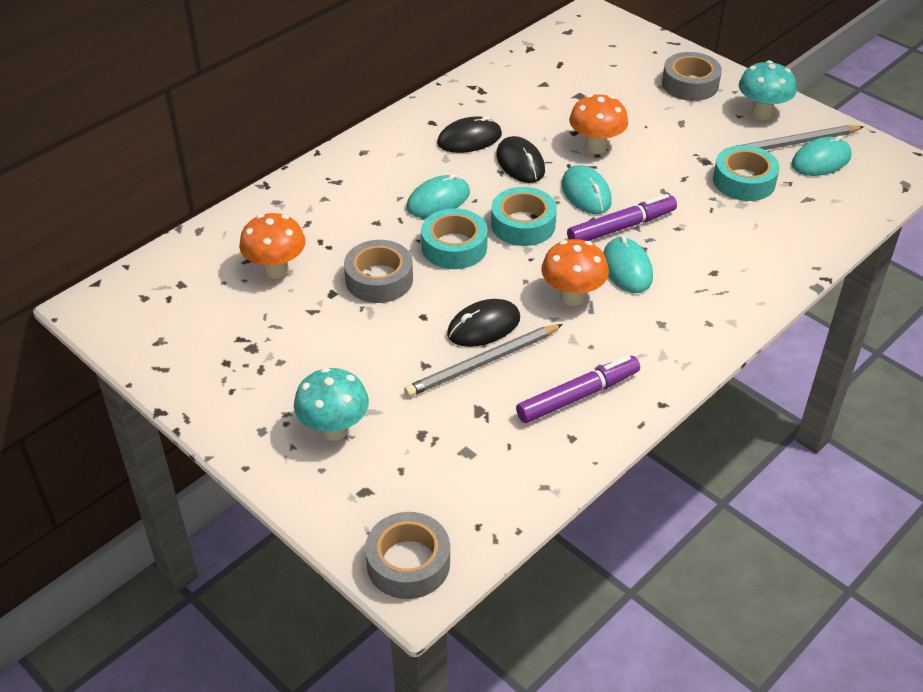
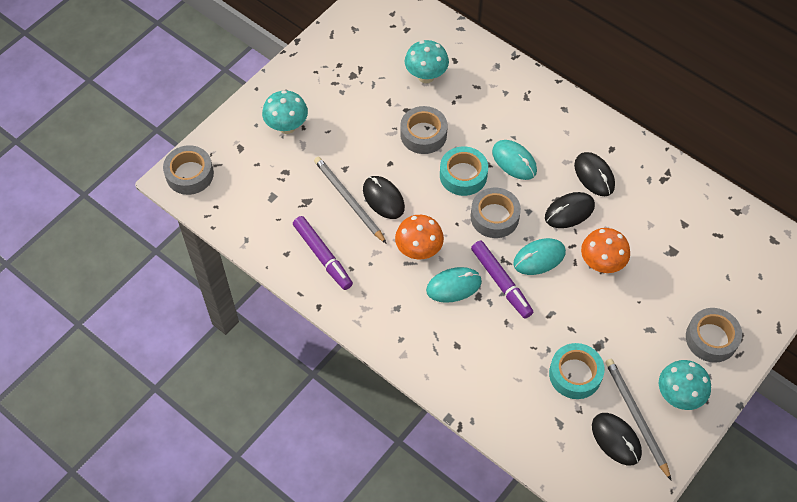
camera: 85 degrees right, 15 degrees up
(276, 270) = (426, 76): orange mushroom -> turquoise mushroom
(523, 224) = (494, 217): turquoise tape -> grey tape
(821, 160) = (616, 439): turquoise mouse -> black mouse

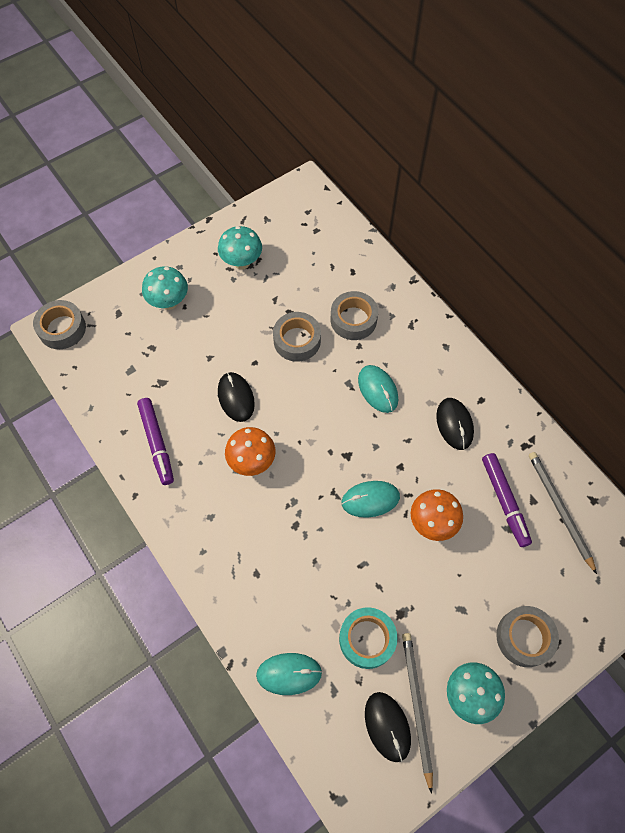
camera: 15 degrees right, 5 degrees up
(348, 200) = (202, 391): grey pencil -> grey pencil (559, 509)
(426, 76) = (319, 282): turquoise mushroom -> turquoise mushroom (242, 262)
(454, 286) = (274, 508): turquoise mouse -> turquoise mouse (289, 674)
(463, 175) = (322, 392): turquoise tape -> none
(494, 217) = (339, 444): grey tape -> grey tape (353, 320)
(501, 282) = (323, 516): purple marker -> purple marker (504, 501)
(569, 211) = (417, 457): black mouse -> none

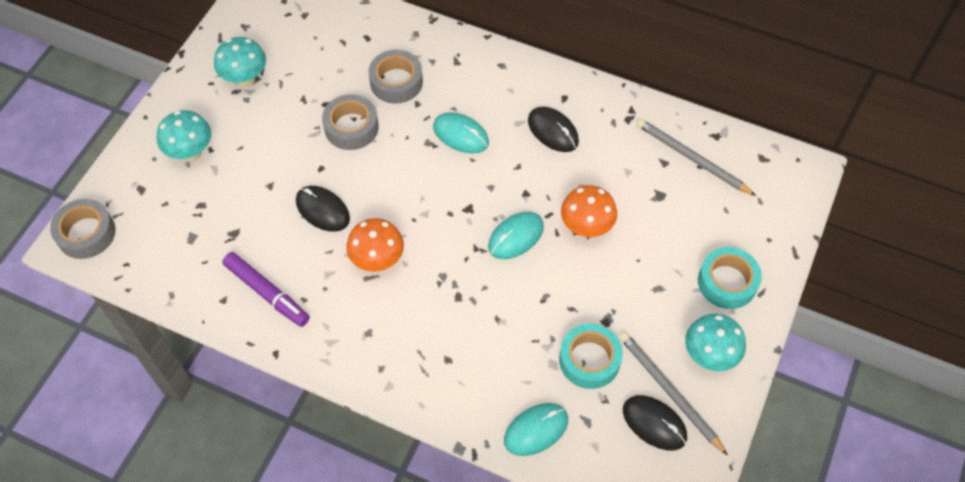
camera: 30 degrees left, 5 degrees down
(504, 501) = (639, 176): purple marker -> none
(524, 637) = (727, 282): grey tape -> turquoise tape

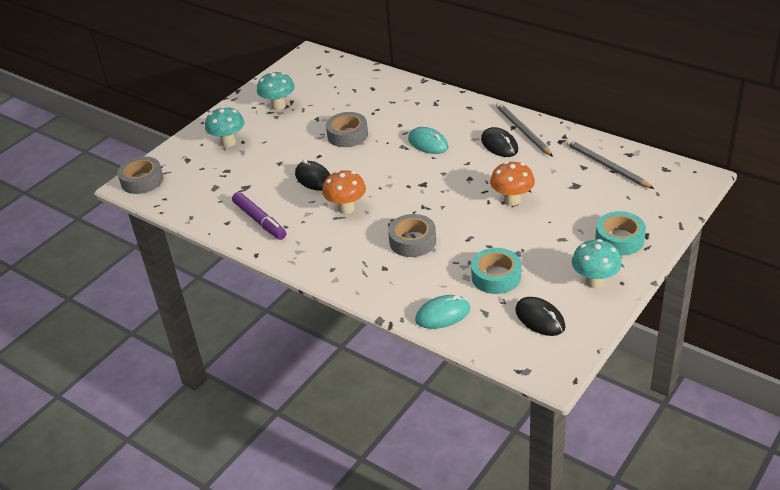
camera: 15 degrees right, 20 degrees down
(396, 82) = (387, 112): grey tape -> grey tape (412, 241)
(515, 237) = (455, 202): turquoise mouse -> none
(669, 392) = (557, 300): grey pencil -> grey pencil (523, 131)

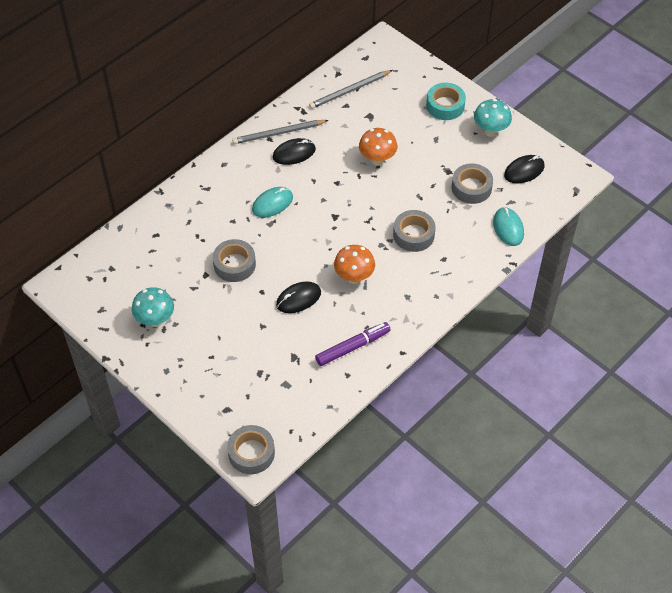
camera: 85 degrees left, 15 degrees up
(228, 142) = (208, 370): turquoise mushroom -> none
(496, 276) = (471, 188): turquoise tape -> grey tape

